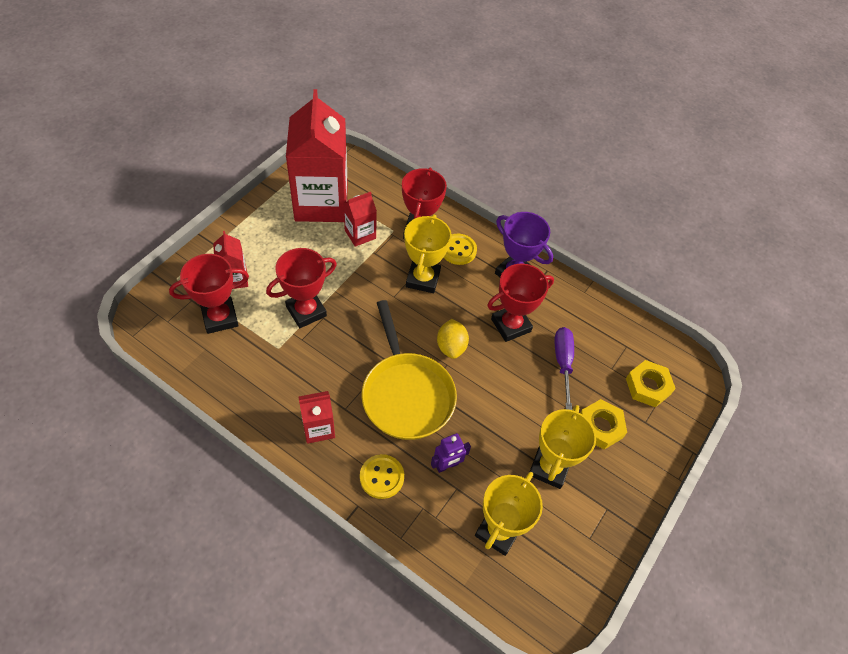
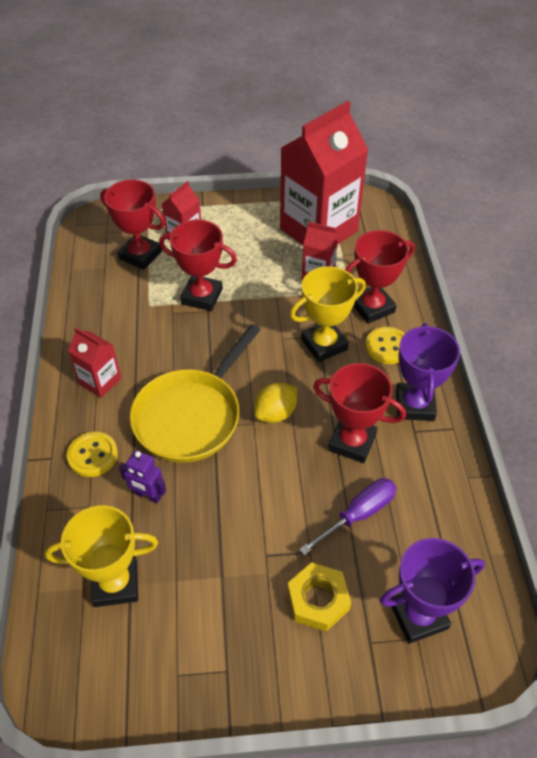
camera: 55 degrees right, 5 degrees down
(549, 467) = (224, 582): yellow trophy -> none
(648, 386) = (418, 615): yellow nut -> purple trophy

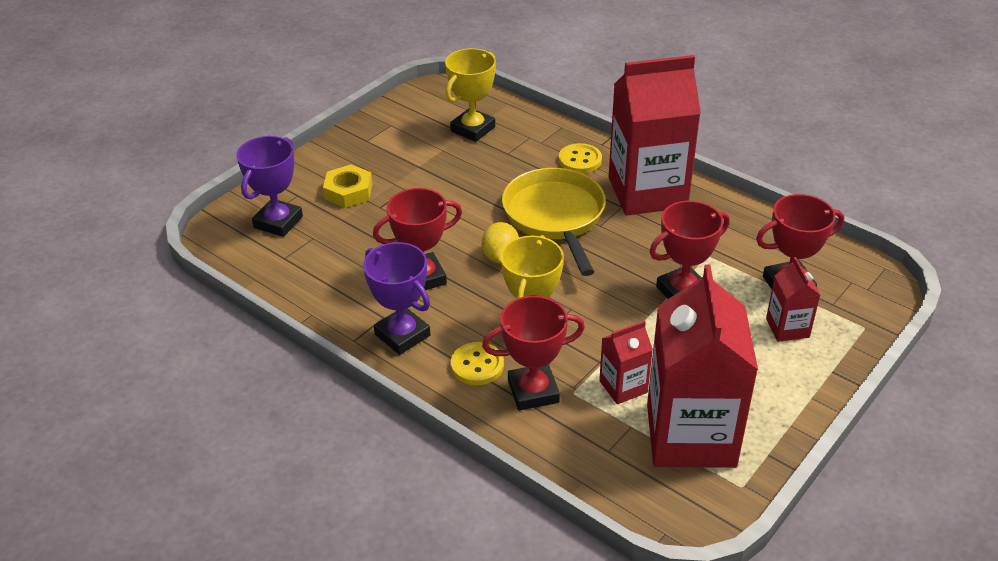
camera: 135 degrees right, 10 degrees down
(100, 381) = (647, 192): red carton -> red carton, size x2.19
(148, 495) = (515, 167): purple robot -> none
(359, 514) = (369, 243): purple screwdriver -> none
(372, 307) = (533, 391): red trophy -> red trophy turned 60 degrees clockwise

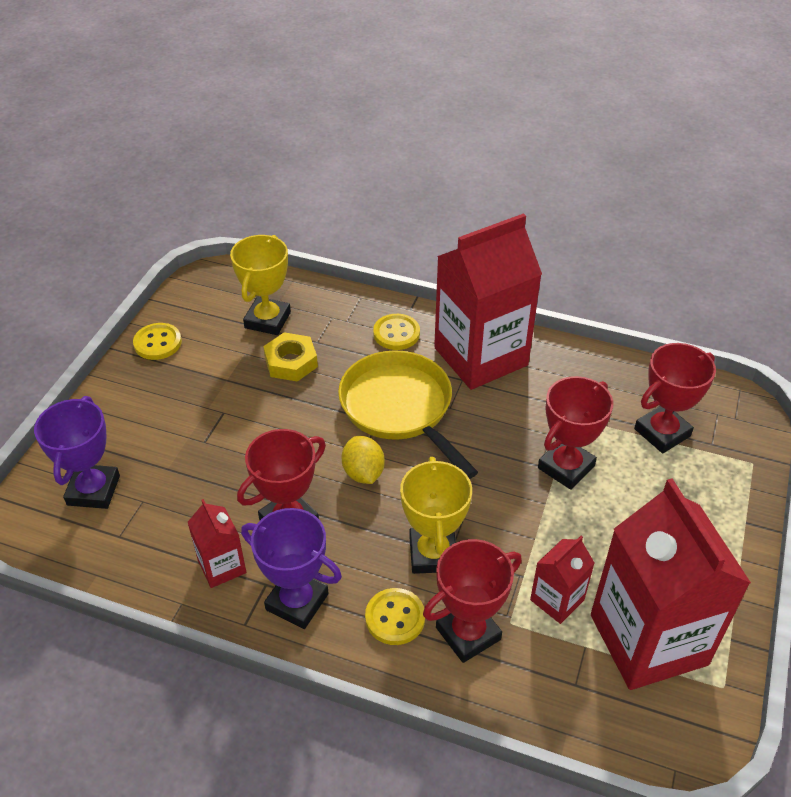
camera: 20 degrees left, 5 degrees up
(348, 191) = (160, 430): yellow nut -> yellow nut (291, 362)
(374, 129) = (157, 343): none -> yellow button
(787, 328) = (683, 483): red carton -> red carton (222, 566)

